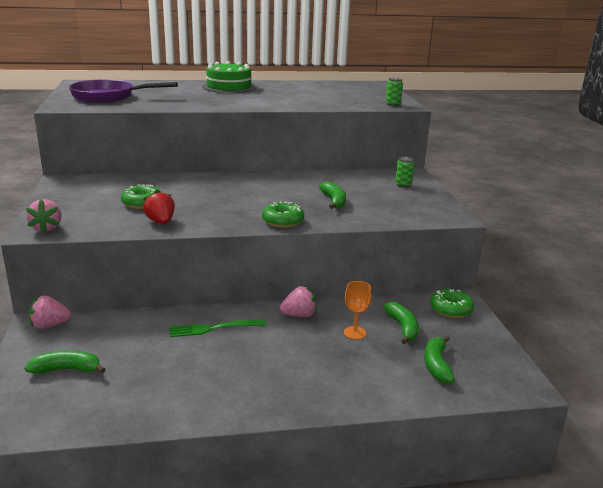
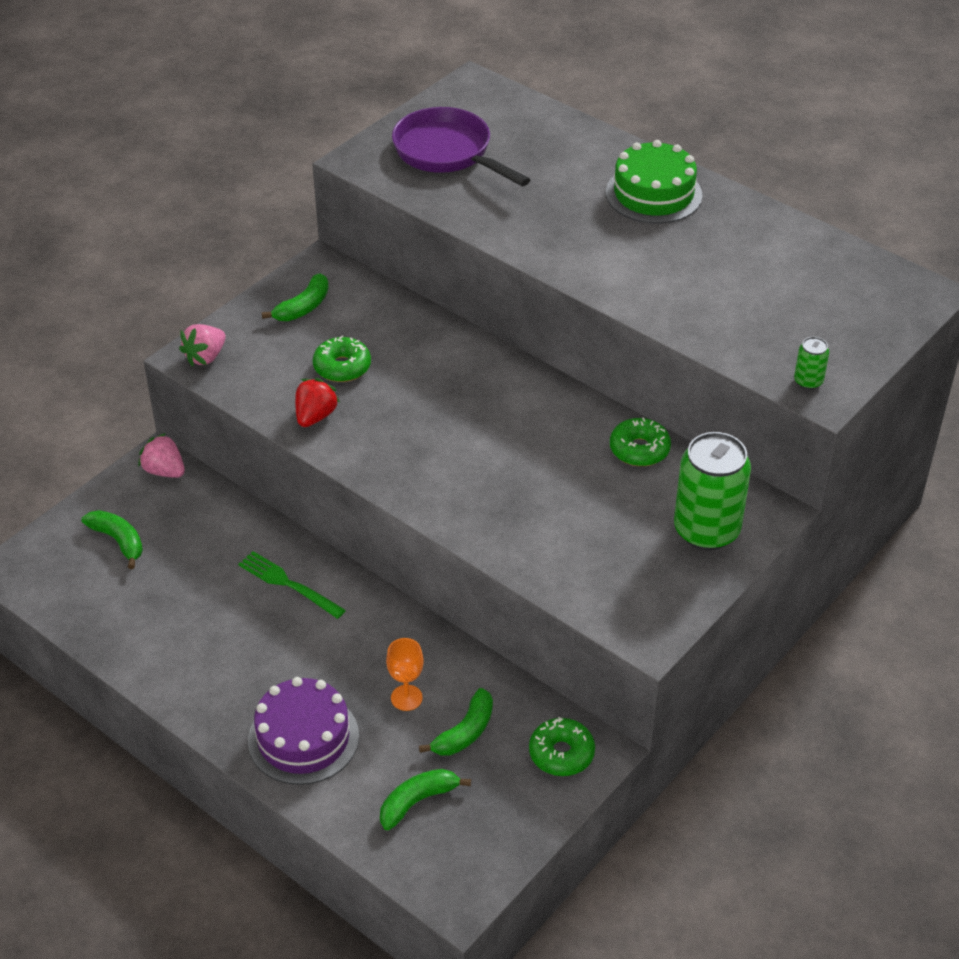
camera: 50 degrees right, 20 degrees up
(283, 221) = (436, 501): green donut -> green donut (639, 449)
(299, 315) = (390, 630): pink strawberry -> none
(334, 201) = (555, 503): green banana -> green banana (303, 307)
(339, 380) = (303, 738): none -> purple cake
(403, 185) = (706, 530): green can -> green can, size x2.28

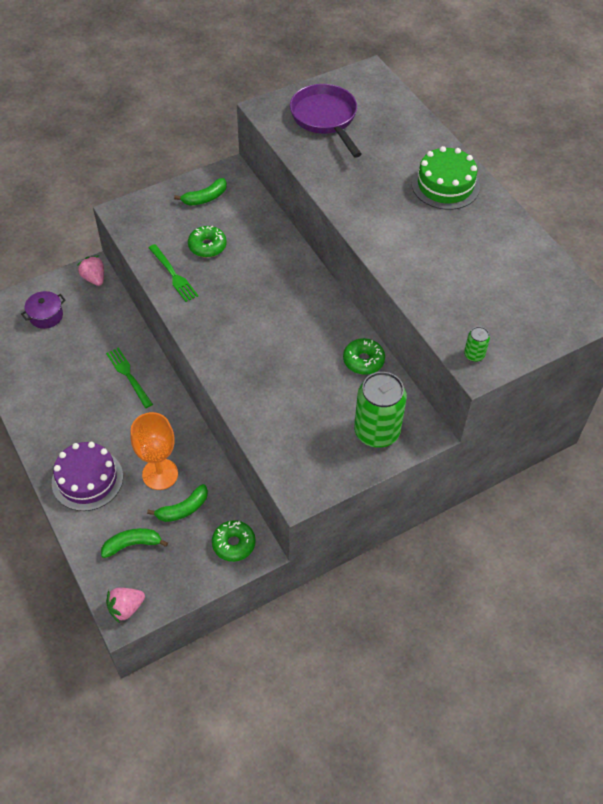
camera: 20 degrees right, 10 degrees up
(118, 541) = (46, 316): green banana -> purple pot
(205, 357) = (129, 215): pink strawberry -> pink strawberry (126, 608)
(315, 416) = (174, 275): red strawberry -> green fork
(406, 698) = (160, 474): orange goblet -> orange goblet, size x1.74

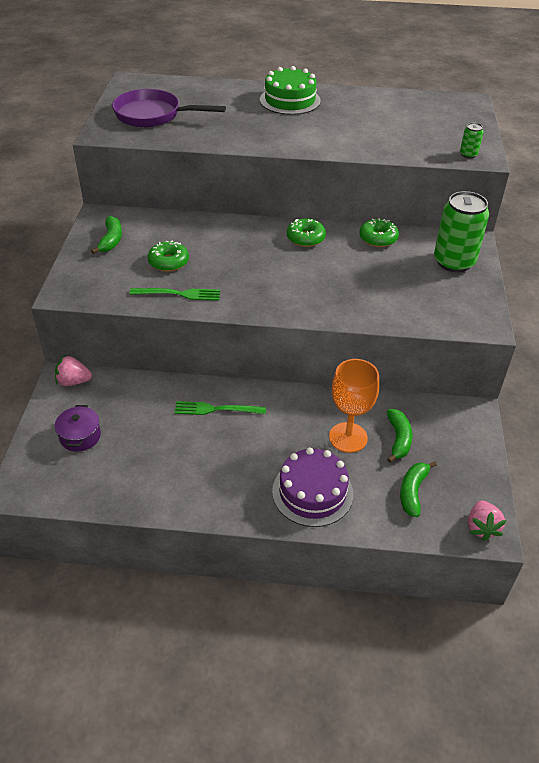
camera: 55 degrees left, 10 degrees down
(234, 544) = (458, 423): green donut -> green donut (305, 238)

